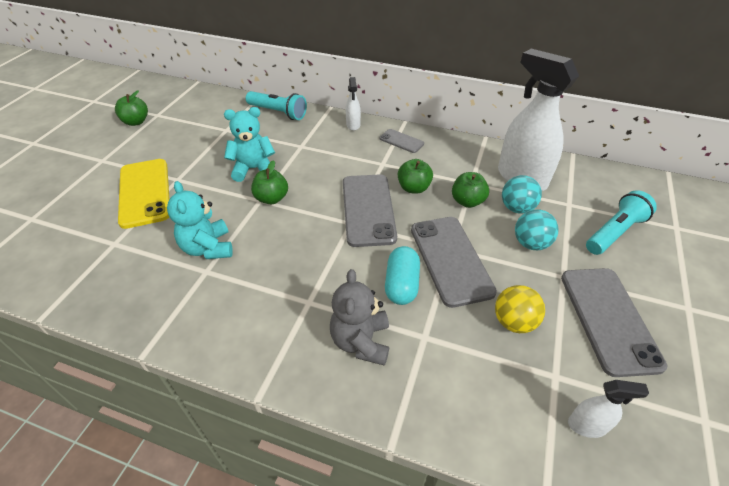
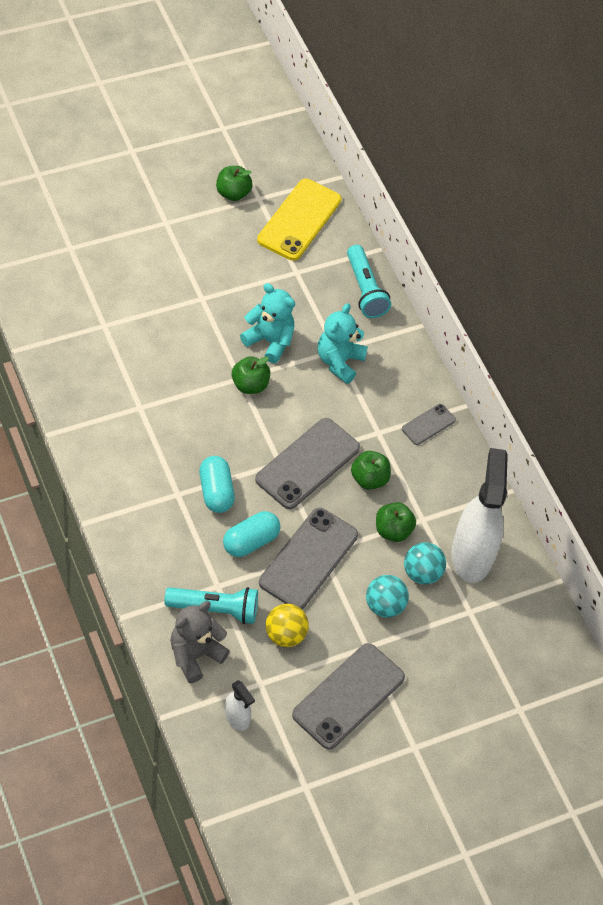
camera: 40 degrees right, 10 degrees up
(144, 192) = (166, 291): yellow phone -> yellow phone (299, 220)
(208, 248) = (160, 389): turquoise teddy bear -> turquoise teddy bear (339, 361)
(334, 275) = (216, 492): none -> turquoise capsule
(353, 125) = (412, 367): white spray bottle -> none
(361, 341) = (177, 550): grey teddy bear -> grey teddy bear (195, 655)
(401, 141) = (428, 424): grey phone -> grey phone turned 60 degrees clockwise
(614, 232) = (463, 662): turquoise flashlight -> turquoise flashlight (215, 609)

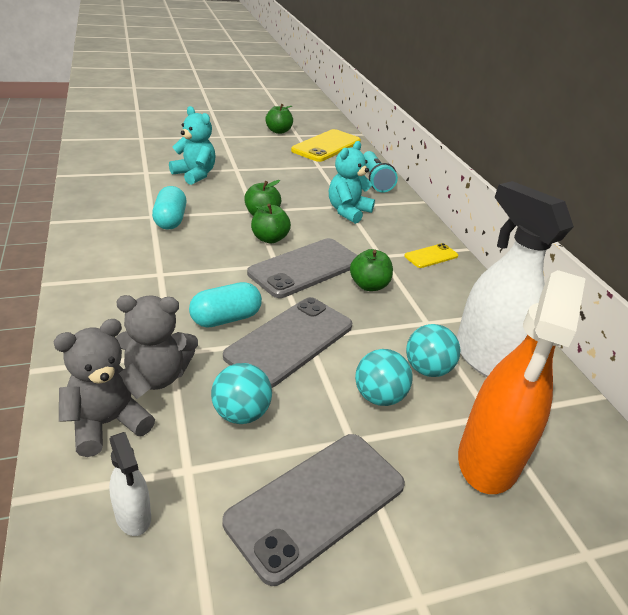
camera: 10 degrees right, 20 degrees down
(215, 609) = (158, 375): turquoise flashlight -> grey teddy bear
(216, 492) = (202, 277): turquoise capsule -> turquoise capsule (170, 220)
(269, 341) = (287, 194): turquoise teddy bear -> turquoise teddy bear (195, 175)
(285, 635) = (241, 413): yellow ball -> turquoise ball
(393, 531) = (392, 328): green apple -> green apple (269, 239)
(428, 424) = (431, 256): grey phone -> yellow phone
(463, 650) = (488, 460): none -> orange spray bottle
(471, 555) = (486, 359): white spray bottle -> white spray bottle turned 45 degrees counterclockwise

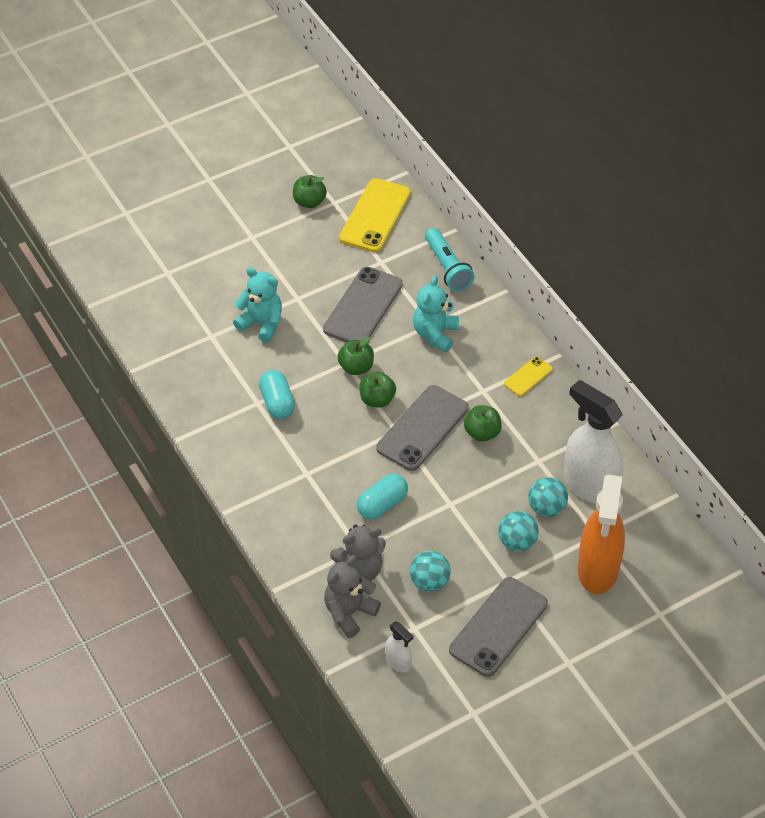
camera: 10 degrees left, 15 degrees up
(290, 341) = (439, 511): grey phone -> grey phone (363, 307)

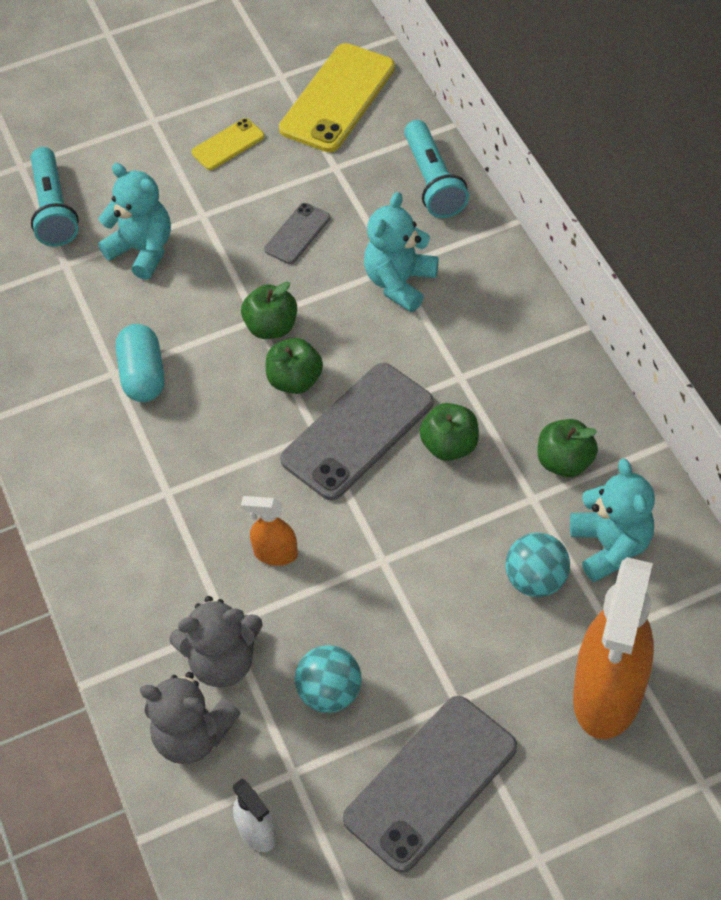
camera: 10 degrees right, 5 degrees up
(196, 300) = (54, 209): none -> turquoise flashlight
(309, 202) = (245, 73): green apple -> green apple (564, 462)
(349, 613) = (192, 735): grey teddy bear -> grey teddy bear turned 120 degrees counterclockwise
(363, 307) = (297, 234): grey phone -> grey phone, size x0.51
(382, 505) = (275, 553): turquoise capsule -> orange spray bottle
(517, 542) = (481, 635): turquoise ball -> none
(528, 376) = (534, 359): yellow phone -> yellow phone (228, 144)
(589, 485) = (610, 546): white spray bottle -> turquoise teddy bear

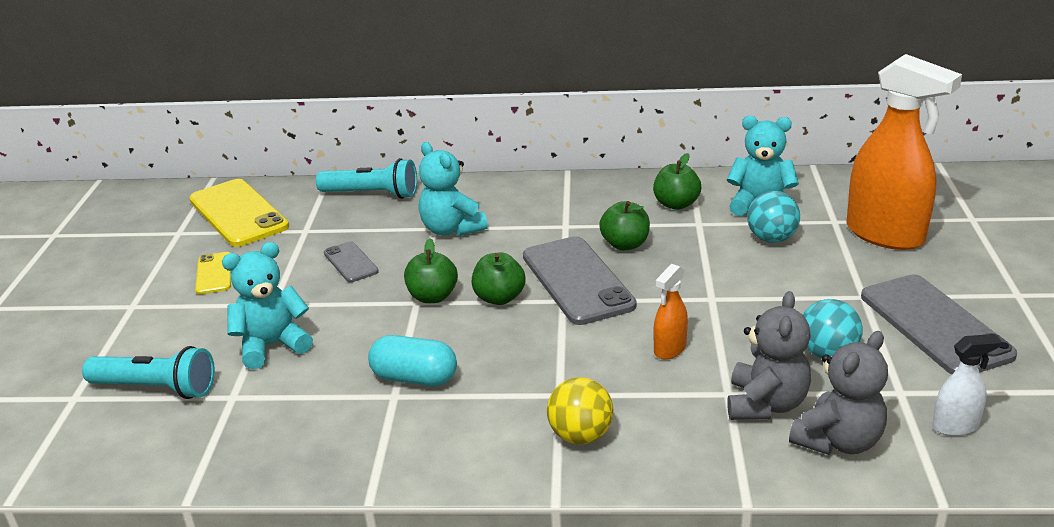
camera: 65 degrees left, 25 degrees down
(117, 531) = (580, 436): none -> yellow ball

